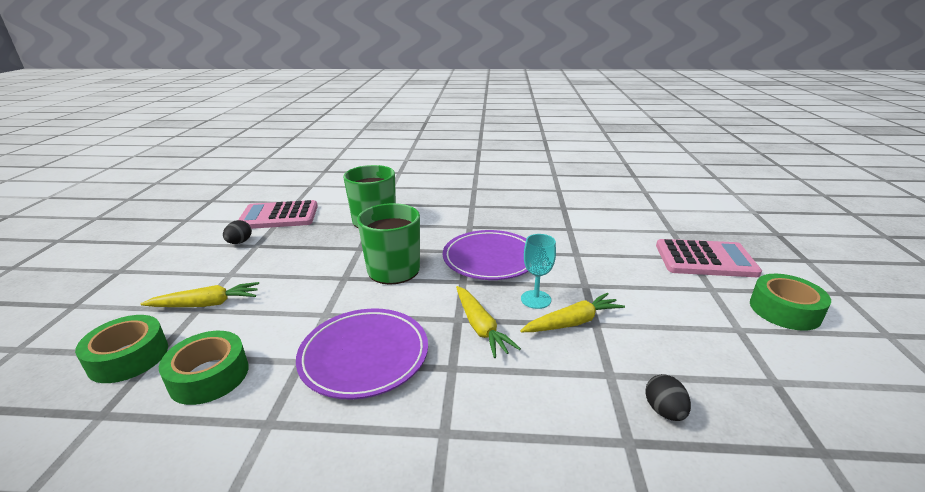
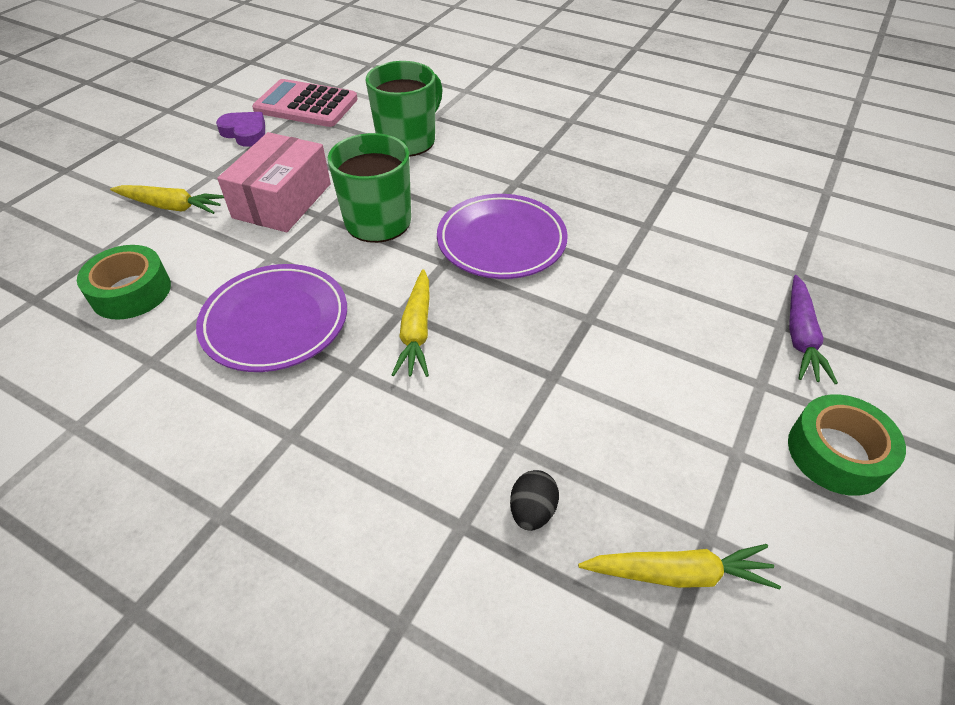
camera: 25 degrees right, 20 degrees up
(128, 357) = (79, 246): green tape -> none
(239, 242) = (245, 133): black egg -> purple heart
(305, 276) = (282, 200): none -> pink box
(535, 299) = (509, 317): turquoise goblet -> none
(572, 322) = (526, 363): yellow carrot -> yellow carrot (678, 573)
(705, 259) = (800, 336): pink calculator -> purple carrot

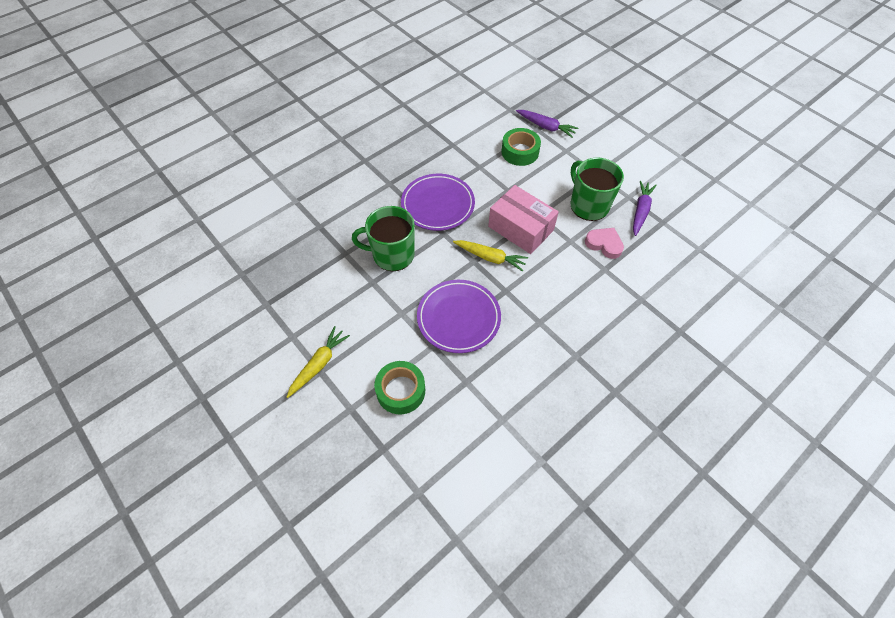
camera: 70 degrees left, 10 degrees up
(245, 133) = (248, 311): purple heart -> none
(282, 200) = (346, 299): pink box -> pink box (520, 228)
(306, 105) = (232, 268): pink calculator -> none
(407, 140) = (315, 221): green mug -> green mug (588, 205)
(532, 511) = (604, 244): black egg -> pink heart
(678, 573) = (640, 211): yellow carrot -> purple carrot
(836, 453) = (604, 145): green tape -> green tape (520, 152)

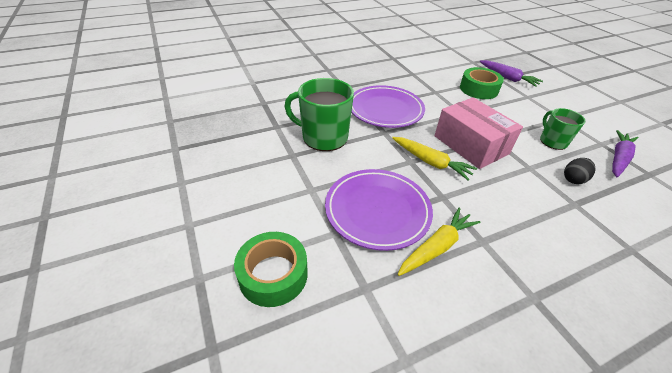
camera: 15 degrees right, 15 degrees down
(319, 364) = (192, 217): yellow carrot -> yellow carrot (437, 247)
(588, 205) = (552, 141): green mug -> green mug, size x0.59
(604, 244) = (573, 179): pink heart -> black egg

